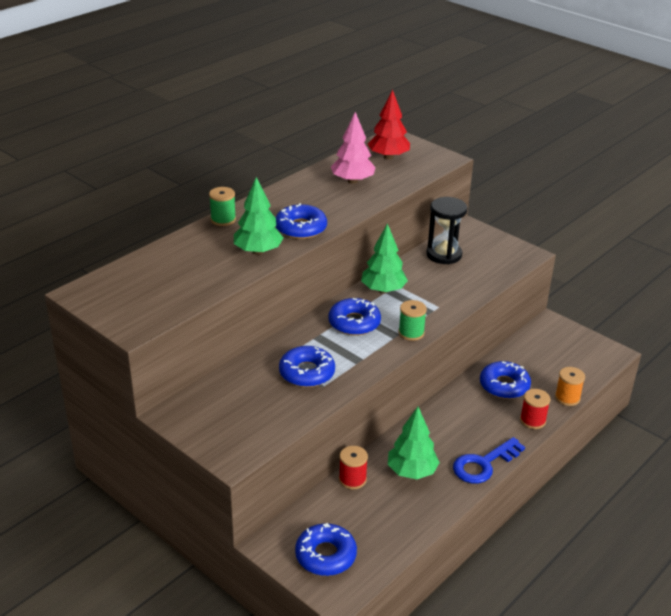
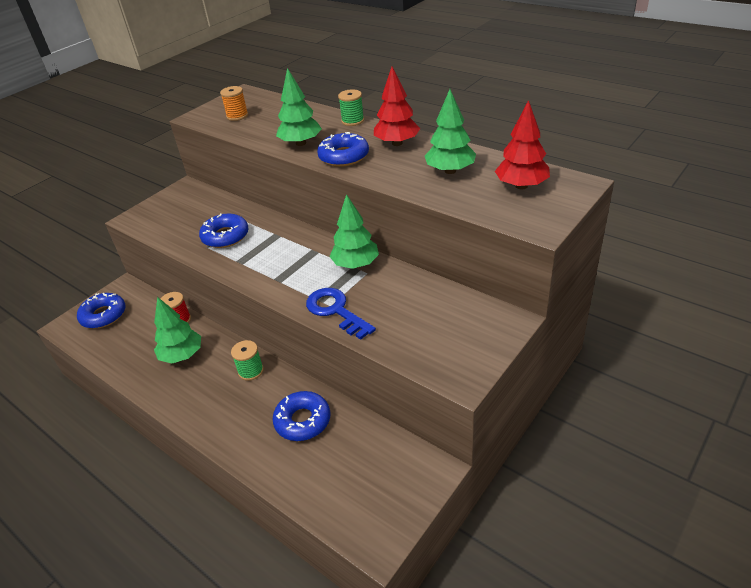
camera: 90 degrees right, 5 degrees up
(288, 200) = (397, 143): none -> red tree
(352, 181) = (450, 171): pink tree -> green tree
(354, 323) = (297, 253): blue donut -> none
(411, 333) = (282, 289): green spool -> green spool (251, 371)
(444, 254) = (438, 302): black hourglass -> none
(484, 464) = (183, 406): blue key -> blue key (336, 311)
(532, 420) = (243, 447): red spool -> none
(567, 398) = (282, 483): orange spool -> orange spool (237, 116)

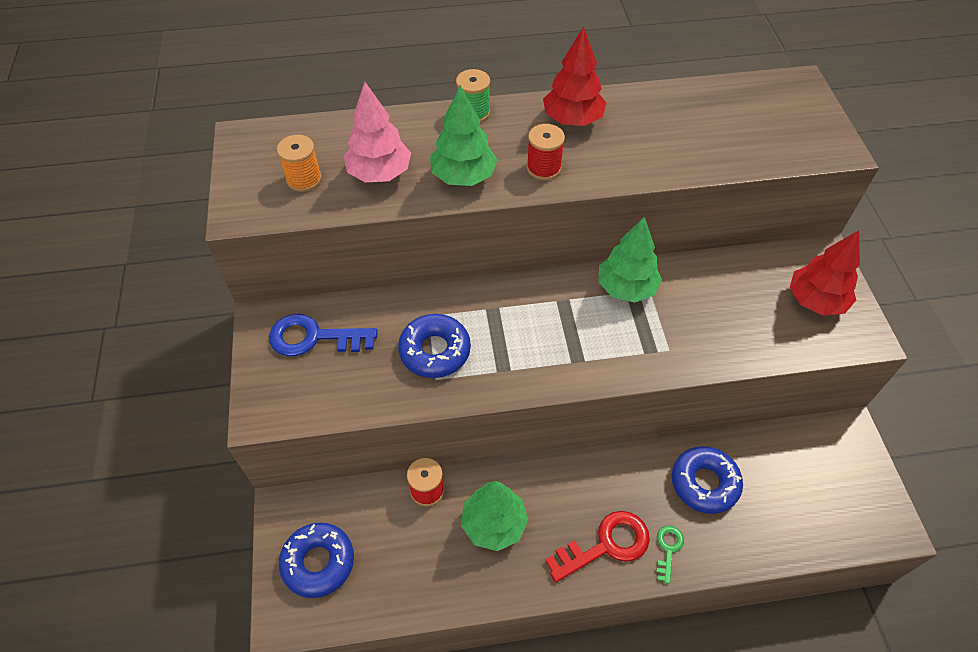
camera: 50 degrees left, 15 degrees up
(211, 405) = (605, 545): none -> red key
(236, 434) = (668, 549): none -> green key
(251, 371) = (589, 478): green spool -> none
(269, 127) = (380, 173): none -> pink tree
(336, 311) = (683, 351): blue key -> blue key (314, 337)
(344, 156) = (543, 168): blue donut -> red spool
(450, 171) = (677, 128): green tree -> none
(521, 186) = (761, 111): red tree -> red tree (815, 301)

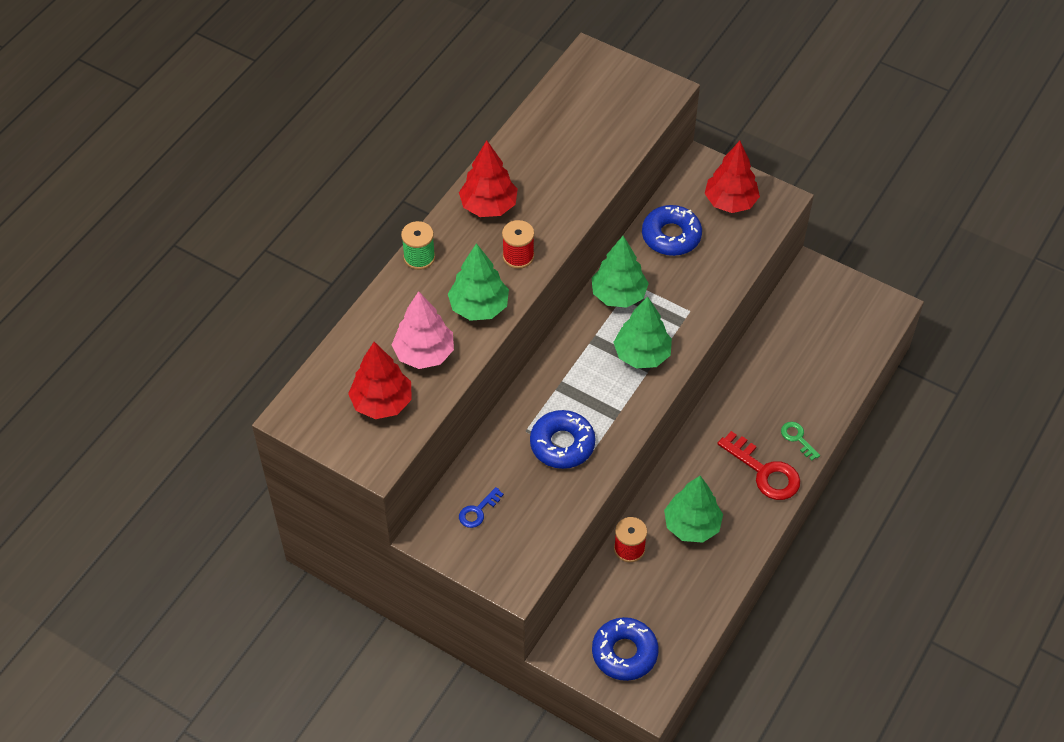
camera: 50 degrees left, 0 degrees up
(304, 179) = (382, 402): orange spool -> red tree
(314, 337) = (478, 511): blue key -> blue key, size x0.53
(584, 345) = (642, 354): none -> green tree
(605, 545) = (764, 471): red key -> red key turned 120 degrees clockwise
(704, 483) = (772, 381): blue donut -> blue donut (671, 236)

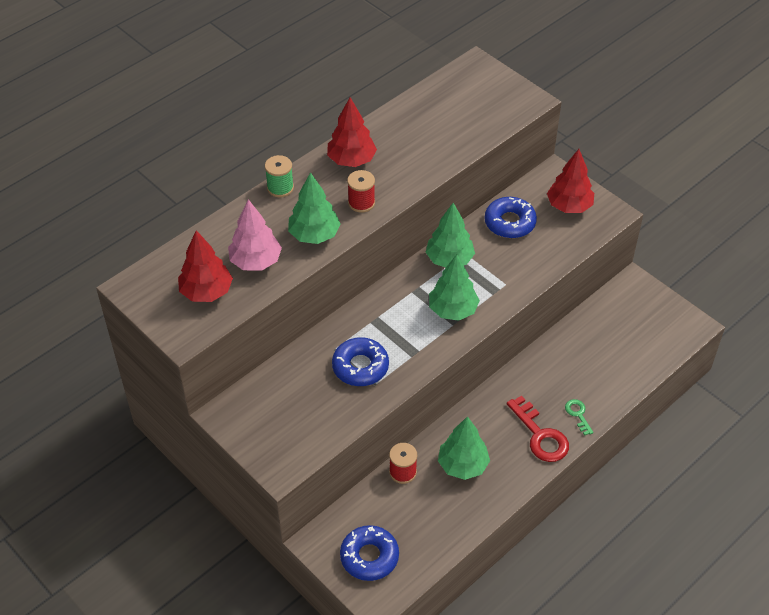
camera: 15 degrees right, 5 degrees down
(478, 511) = (271, 404): blue key -> none

